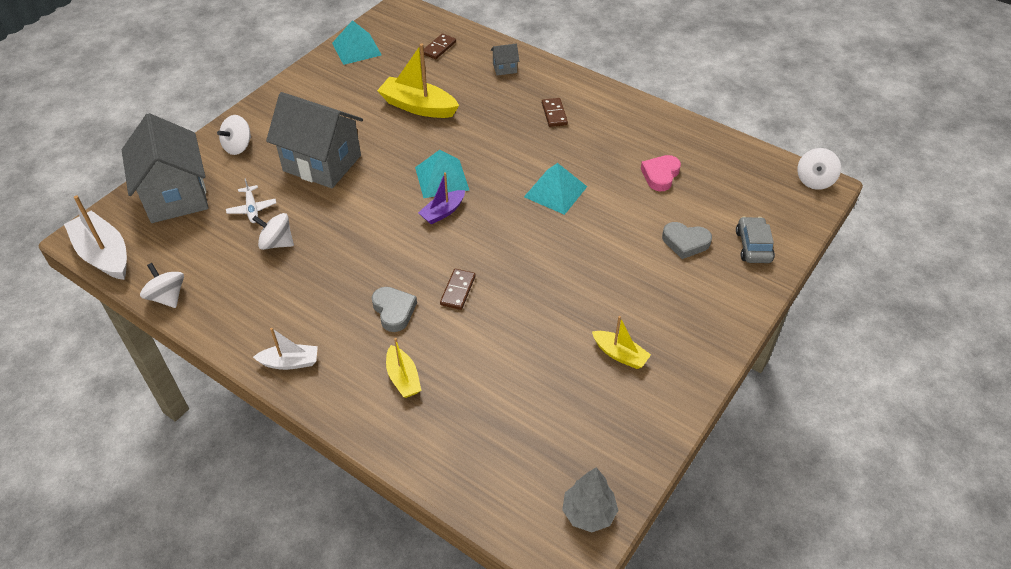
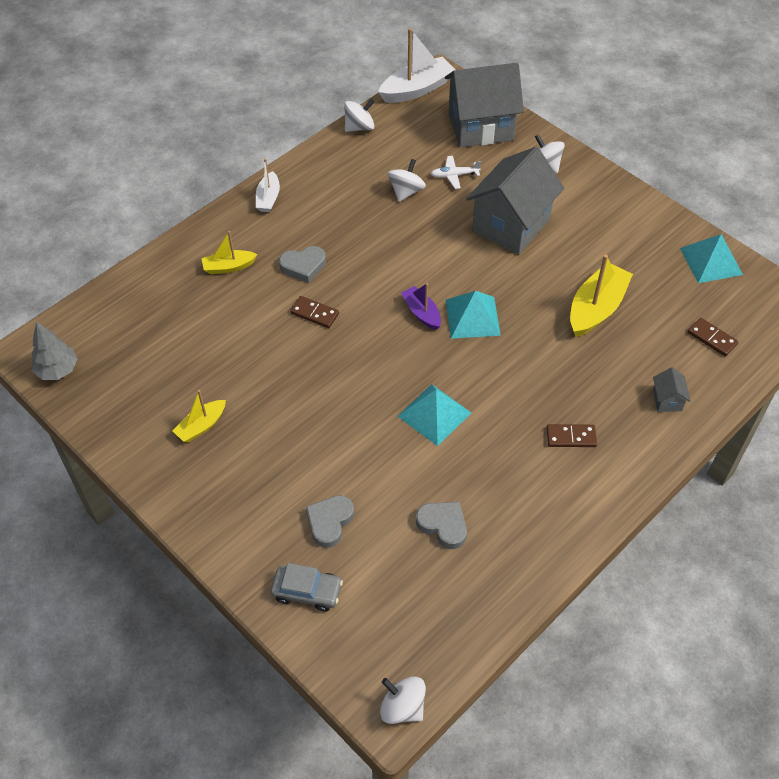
camera: 100 degrees right, 5 degrees up
(660, 175) = (443, 525): pink heart -> grey heart

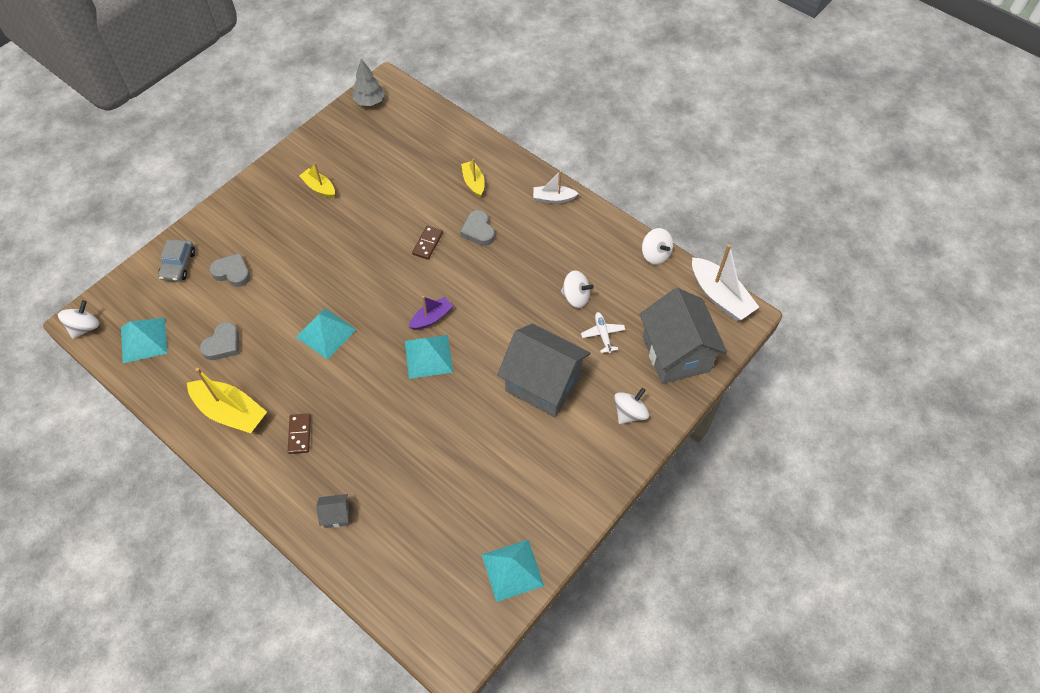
camera: 85 degrees right, 5 degrees up
(429, 623) = (144, 340): none -> turquoise pyramid
(596, 308) = (443, 457): yellow boat -> yellow boat (231, 412)
(712, 338) = (410, 562): brown domino -> none

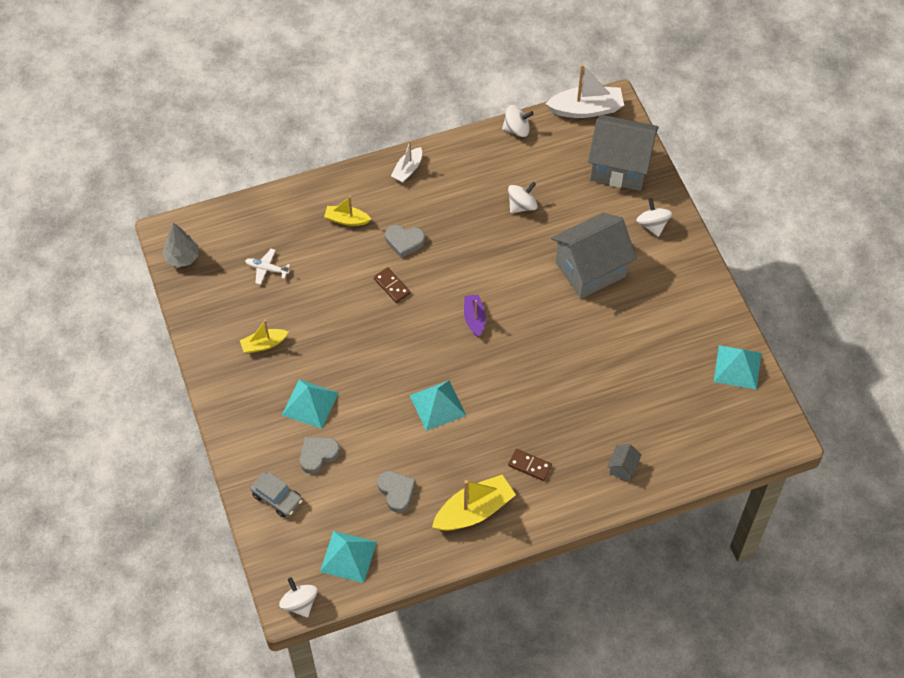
camera: 60 degrees left, 0 degrees up
(428, 356) = (512, 338): turquoise pyramid -> turquoise pyramid (310, 403)
(603, 334) = (570, 205): white plane -> white plane (266, 269)

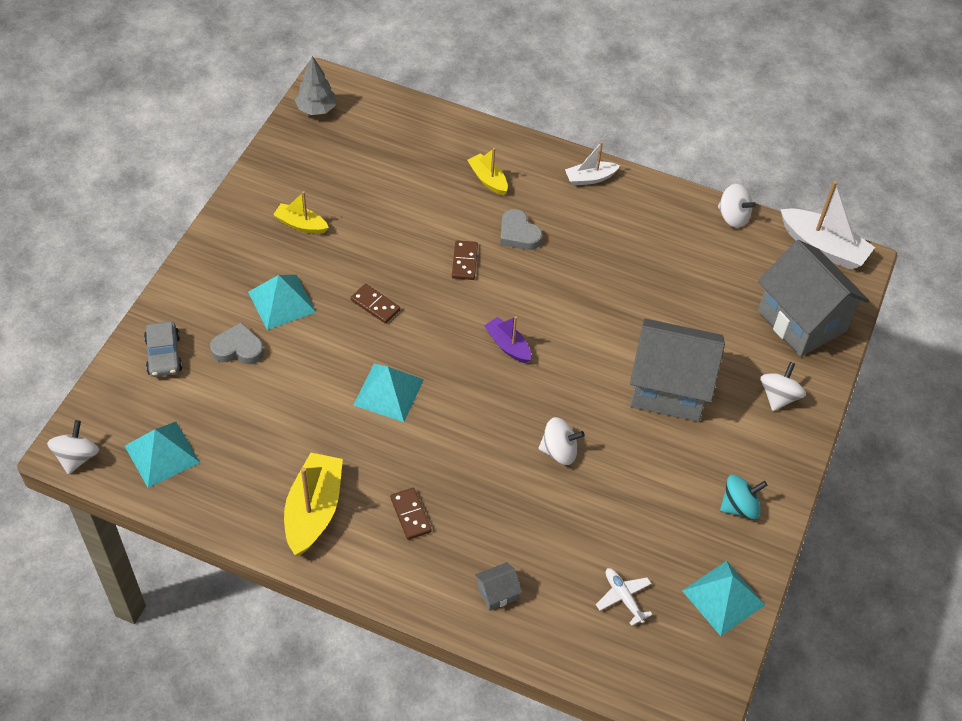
camera: 40 degrees right, 5 degrees down
(266, 269) = (374, 168): white plane -> white plane (623, 597)
(369, 358) = (375, 305): none -> brown domino
(396, 492) = (266, 435): grey heart -> none
(474, 318) = (508, 345): purple boat -> purple boat turned 75 degrees counterclockwise
(474, 511) = (314, 510): yellow boat -> yellow boat turned 90 degrees counterclockwise
(522, 205) = (664, 284): white spinning top -> white spinning top (559, 451)
(695, 308) = (739, 506): none -> turquoise spinning top

